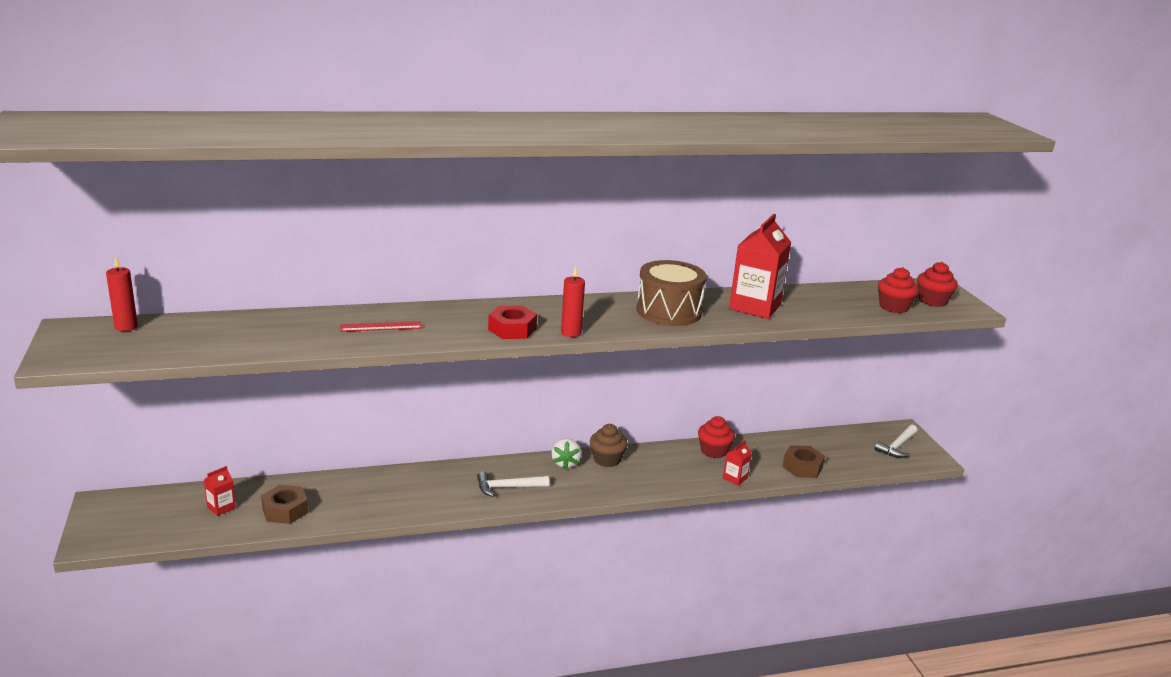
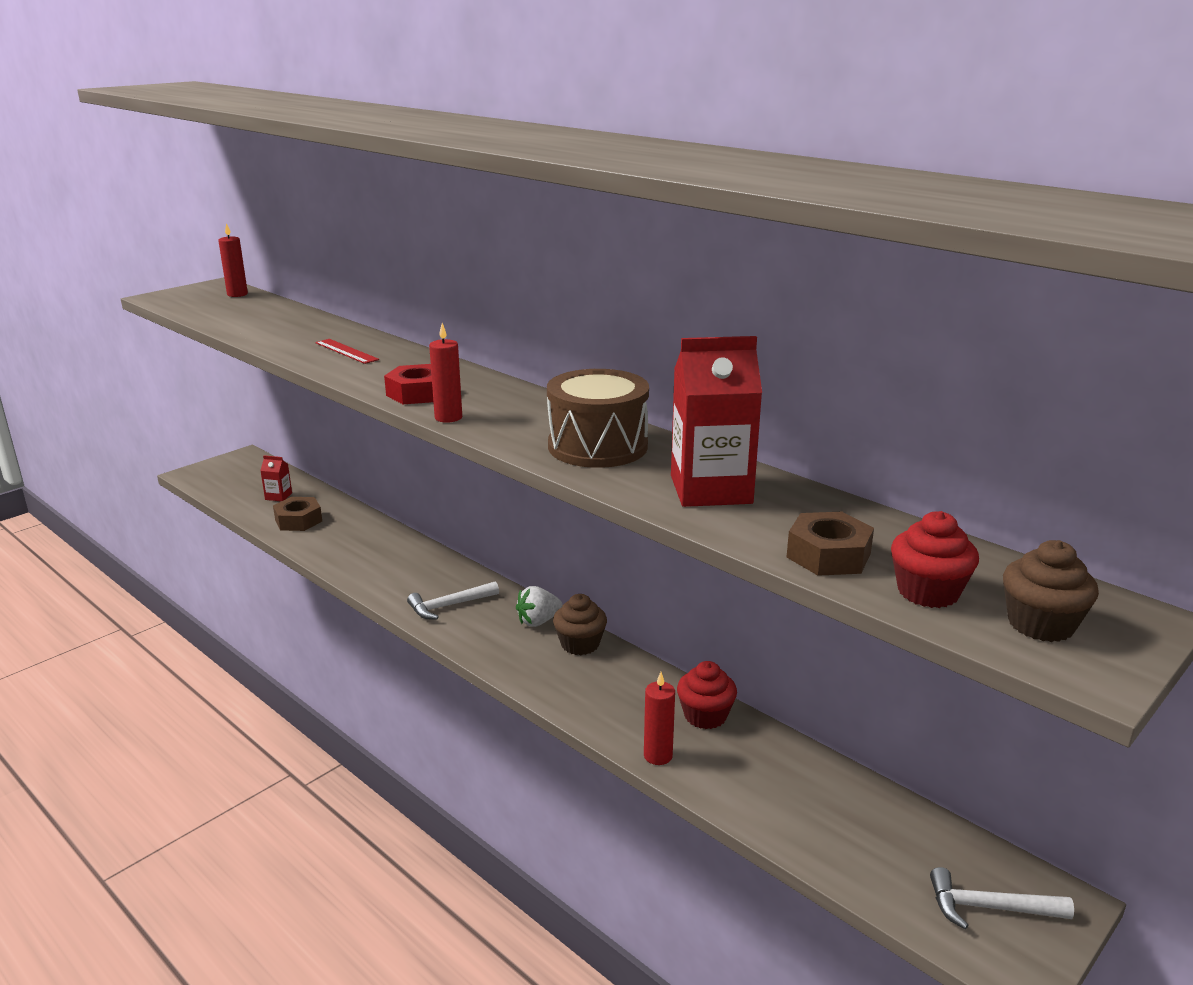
camera: 60 degrees right, 0 degrees up
(508, 487) = (449, 606): white hammer -> white hammer turned 75 degrees counterclockwise
(735, 478) = (658, 756): red carton -> red candle
(802, 467) = (770, 811): brown nut -> brown nut (828, 555)
(932, 301) = (1040, 624): red cupcake -> brown cupcake

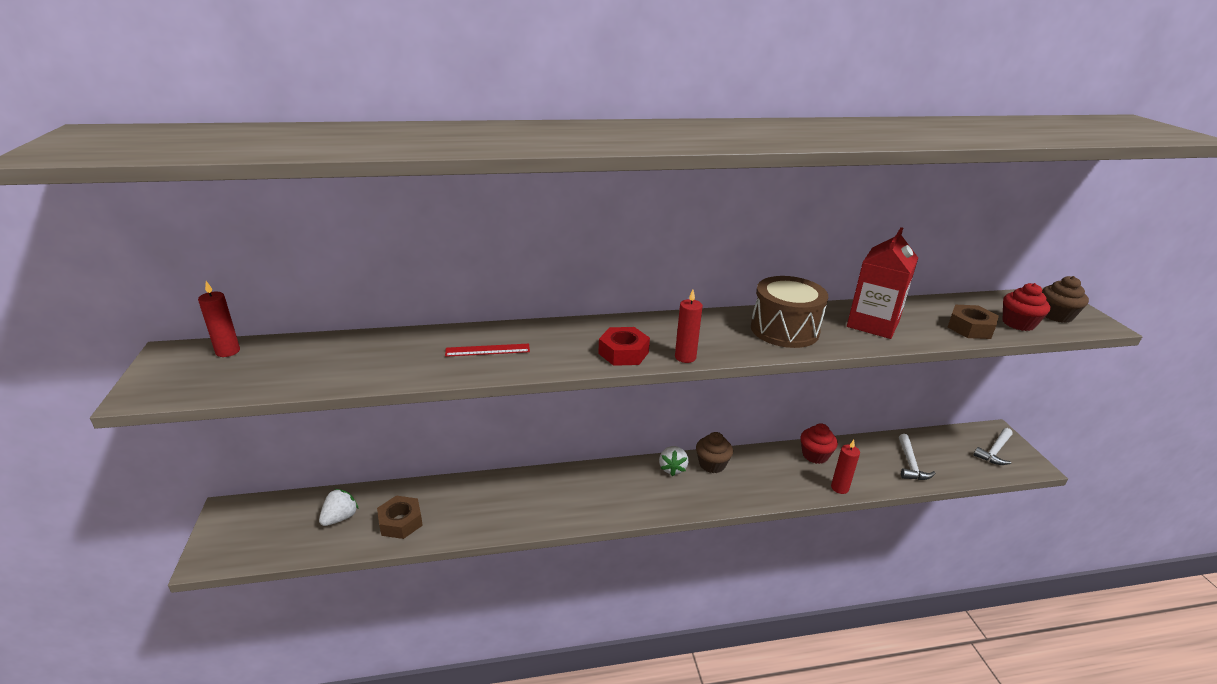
camera: 55 degrees left, 5 degrees up
(278, 496) = (340, 518): red carton -> white strawberry
(449, 606) = (617, 497): white hammer -> white hammer (910, 464)

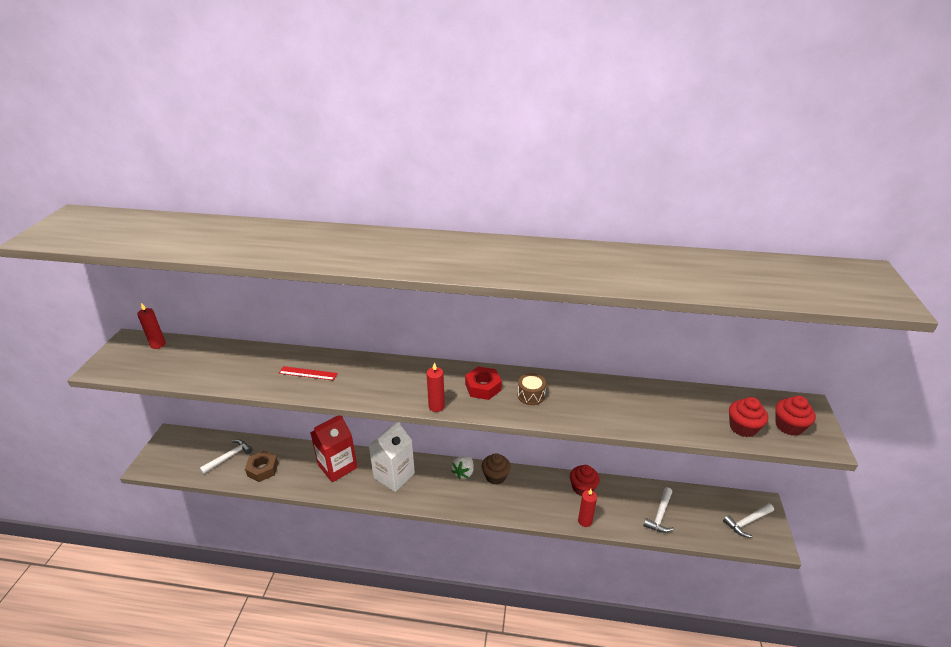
camera: 20 degrees right, 5 degrees up
(340, 518) = (229, 457): white strawberry -> white hammer
(588, 490) = (394, 475): none -> white carton
(623, 353) = (395, 393): red nut -> red nut (483, 387)
(784, 330) = (531, 395): brown drum -> brown drum, size x0.51
(873, 324) = (609, 403): red carton -> red carton (337, 466)
(970, 328) = (692, 424): brown nut -> none
(1056, 315) = (789, 426): brown cupcake -> red cupcake

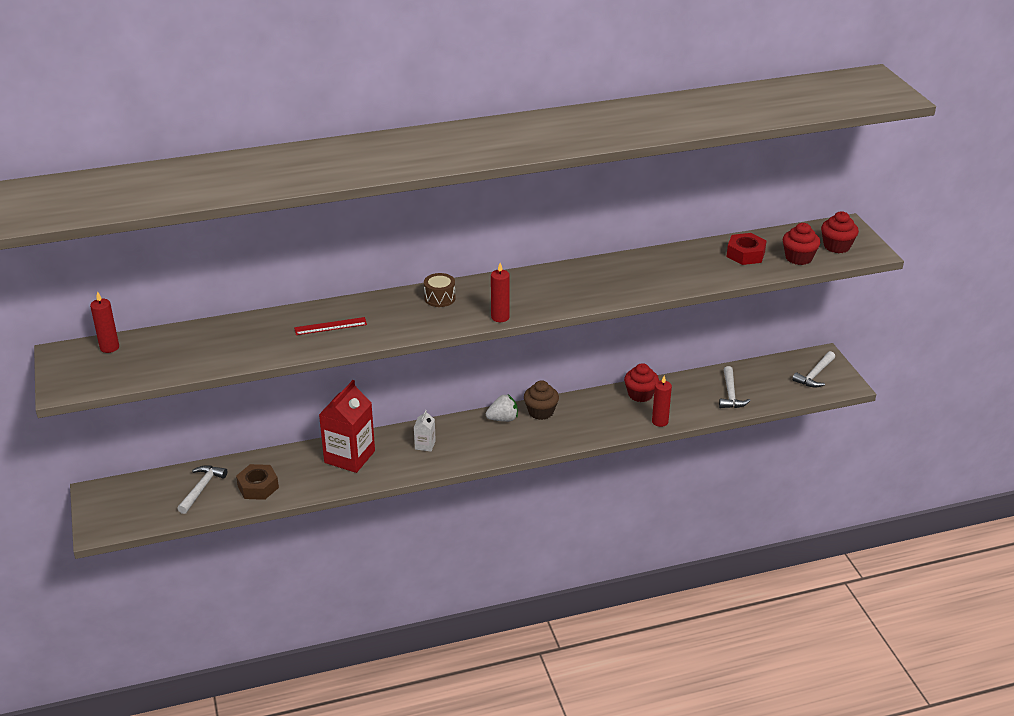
camera: 25 degrees left, 0 degrees up
(394, 475) = (425, 445): white carton -> white carton, size x0.46
(463, 472) = (503, 419): white strawberry -> white strawberry turned 105 degrees counterclockwise
(483, 387) = (534, 289): red nut -> red nut (745, 254)
(531, 395) = (588, 283): brown drum -> brown drum (440, 298)

